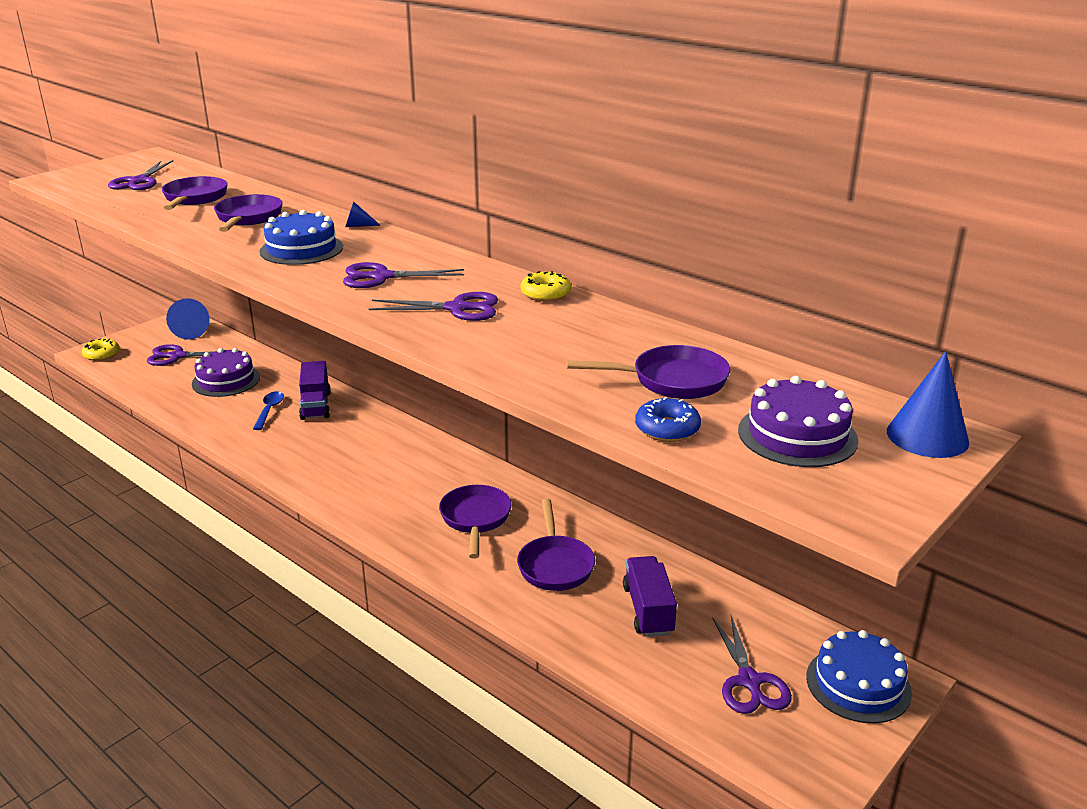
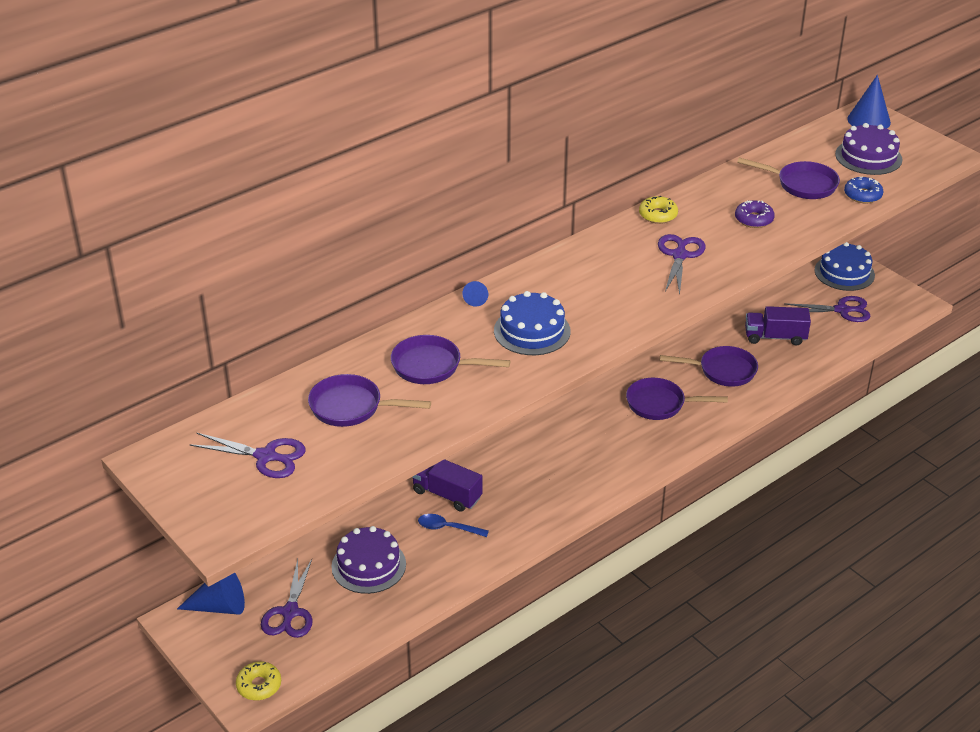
camera: 80 degrees left, 10 degrees up
(316, 405) = (447, 495): purple truck -> purple truck turned 150 degrees counterclockwise
(381, 277) = (609, 288): purple scissors -> none
(559, 349) = (754, 219): none -> purple donut
(672, 381) = (802, 184): purple pan -> purple pan turned 105 degrees clockwise

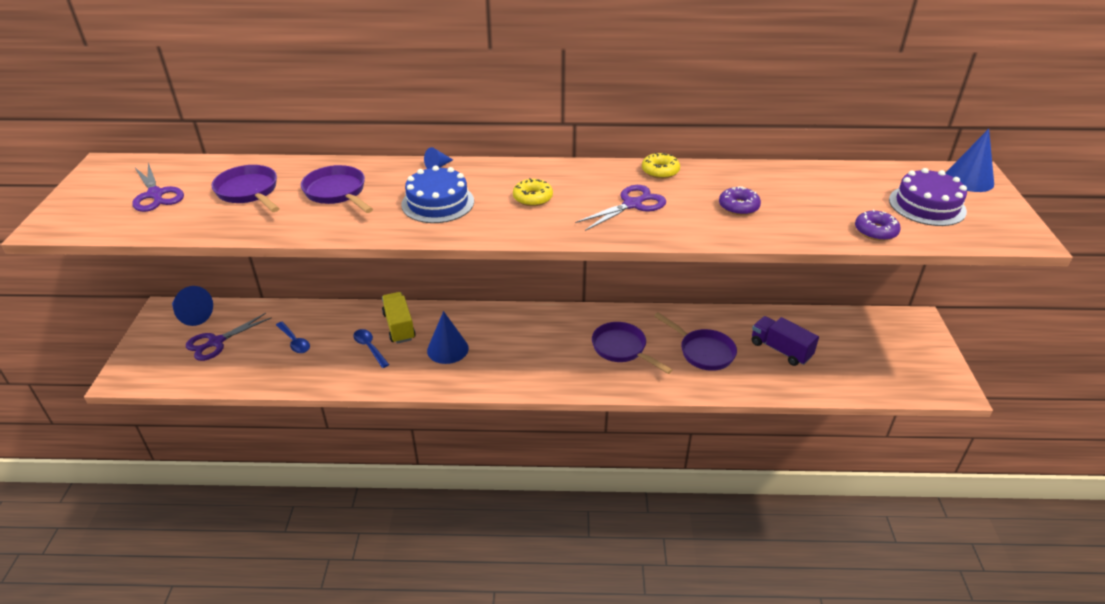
camera: 40 degrees right, 0 degrees up
(259, 685) = (138, 374): yellow donut -> yellow donut (532, 198)
(368, 565) = (294, 342): purple cake -> blue spoon
(447, 495) = (399, 326): purple truck -> yellow truck
(519, 488) = (447, 349): none -> blue cone
(802, 184) = (825, 200): purple pan -> none
(842, 310) = (870, 359): purple scissors -> none
(844, 273) = (908, 332): blue cake -> none
(862, 195) = (875, 231): blue donut -> purple donut

